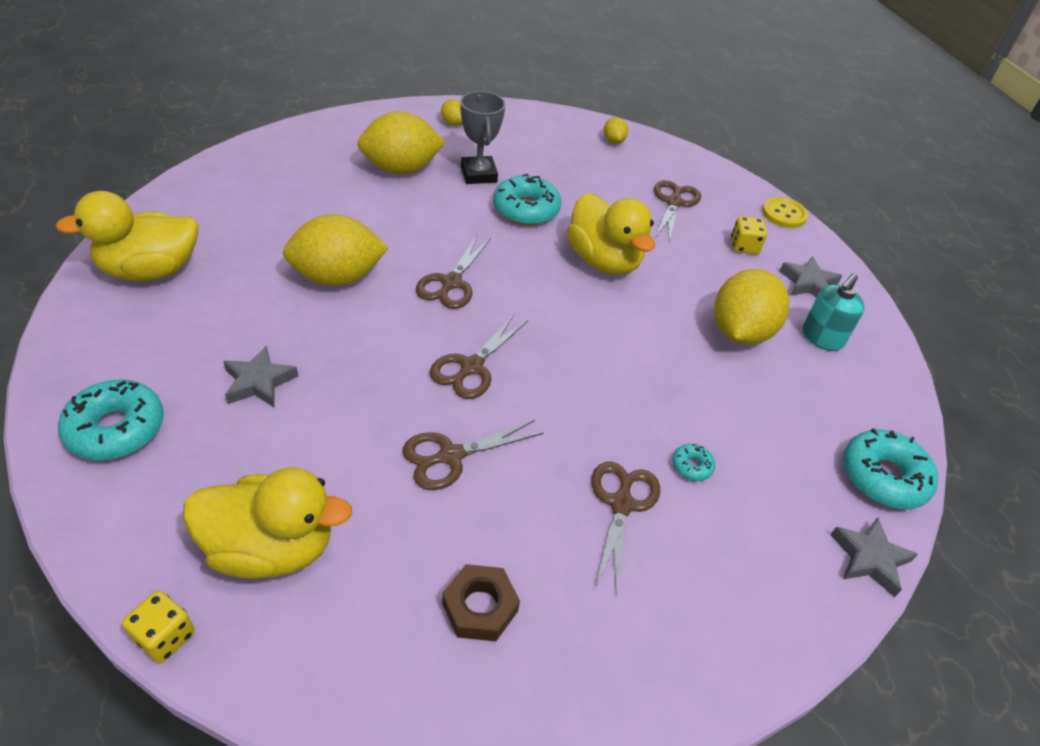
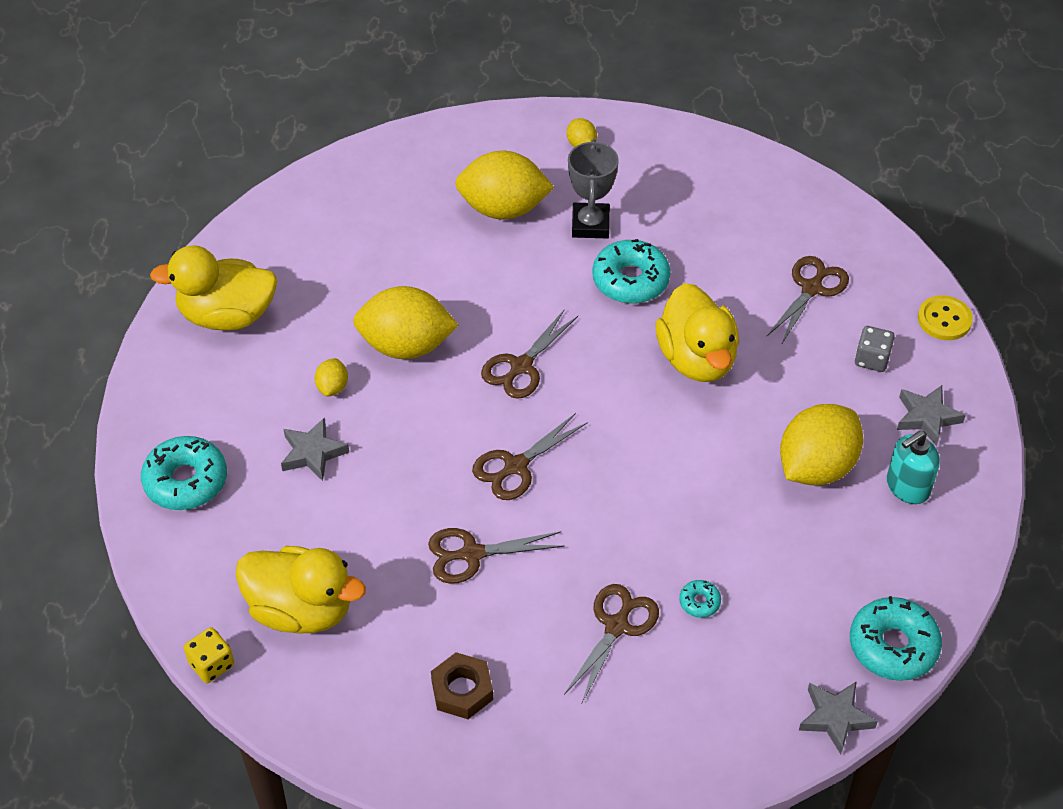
camera: 20 degrees right, 5 degrees up
(613, 141) = (772, 188): yellow lemon -> yellow lemon (332, 387)
(744, 246) = (872, 359): yellow dice -> grey dice

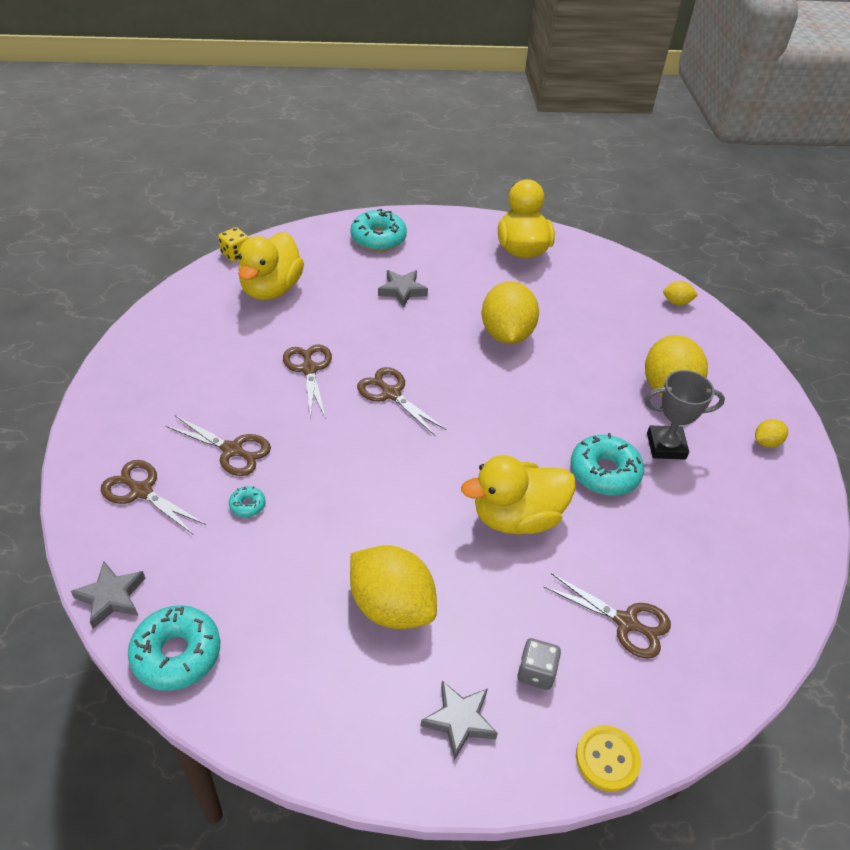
camera: 85 degrees right, 5 degrees down
(332, 387) = (462, 298): yellow lemon -> yellow lemon (676, 302)
(462, 690) = (192, 364): brown nut -> none
(521, 366) = (493, 398): brown scissors -> brown scissors (141, 491)
(907, 487) = (365, 689): turquoise soap dispenser -> none

